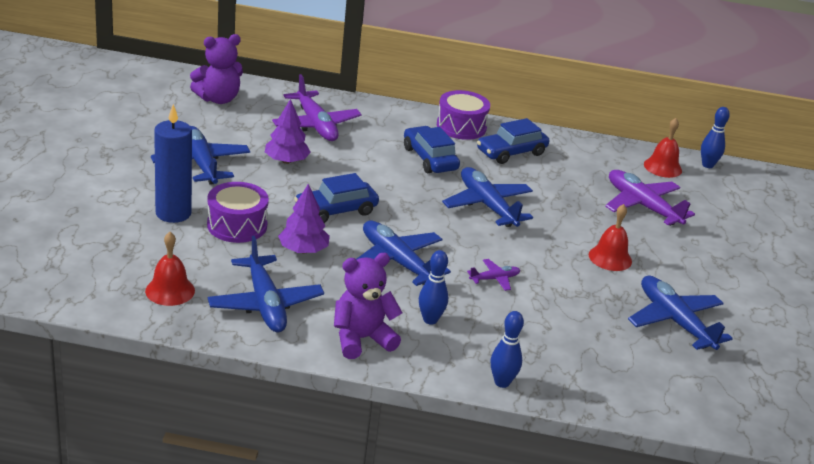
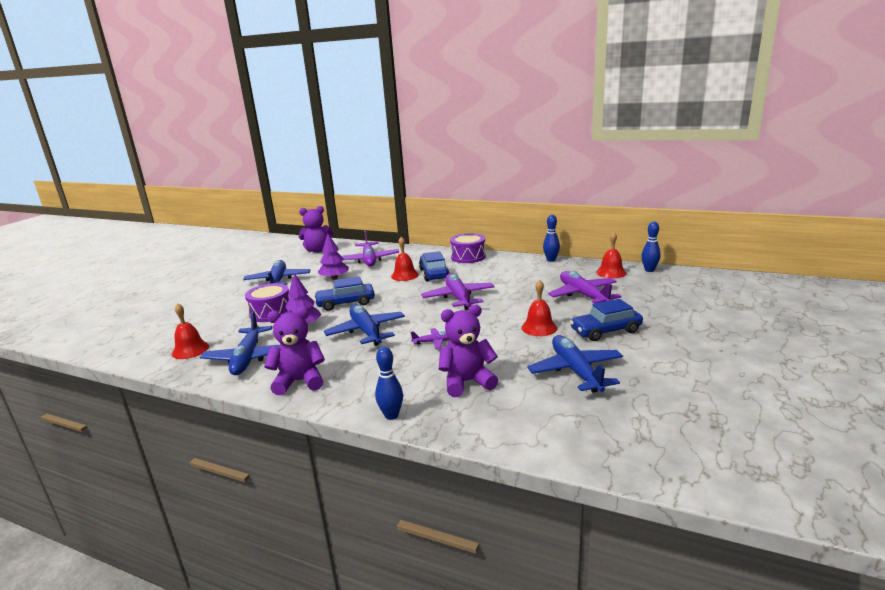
camera: 20 degrees right, 10 degrees down
(173, 213) = (235, 307): blue candle -> none
(389, 160) = (405, 275): none -> red bell
(430, 320) = (363, 369): blue bowling pin -> blue bowling pin (551, 260)
(487, 205) = (458, 298): blue plane -> purple plane
(511, 152) = (496, 268): blue car -> blue car (605, 331)
(563, 337) = (467, 382): none -> purple teddy bear

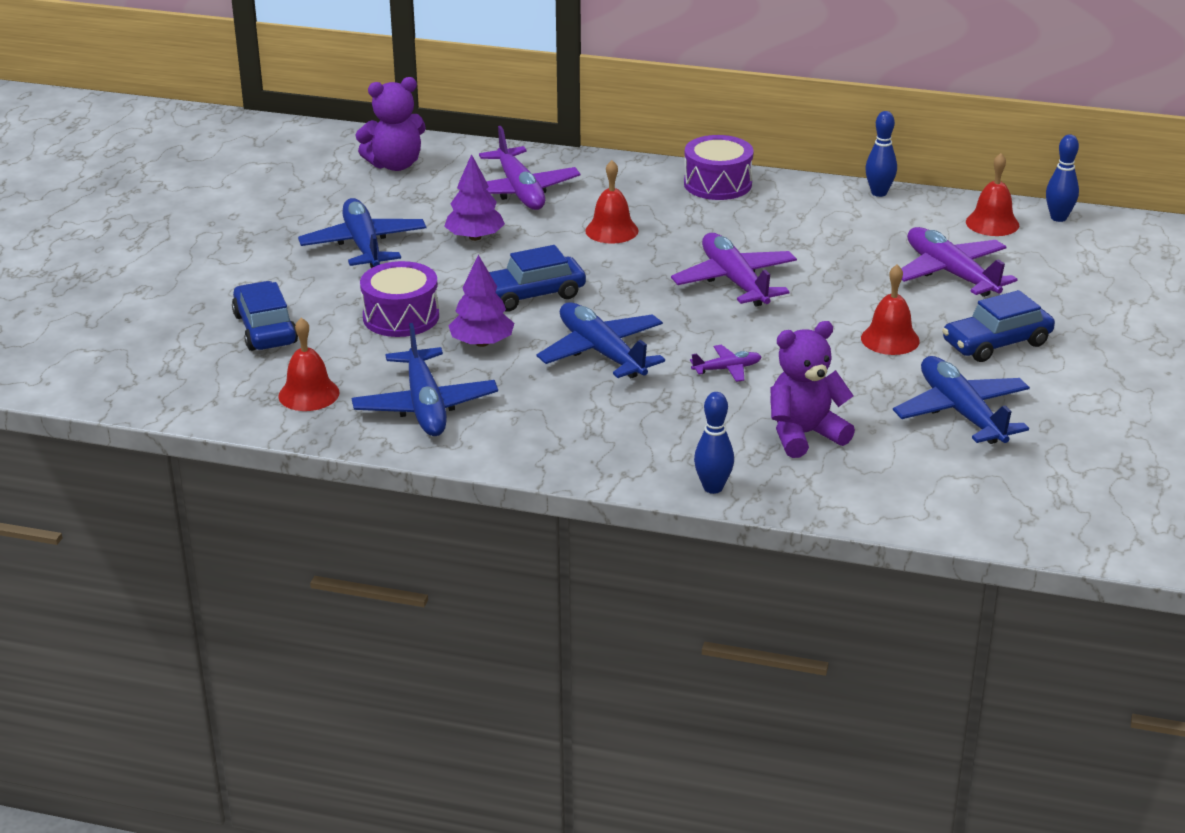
camera: 10 degrees left, 10 degrees up
(299, 381) = (541, 442): purple teddy bear -> none
(434, 274) = (667, 226): blue car -> blue car (265, 329)

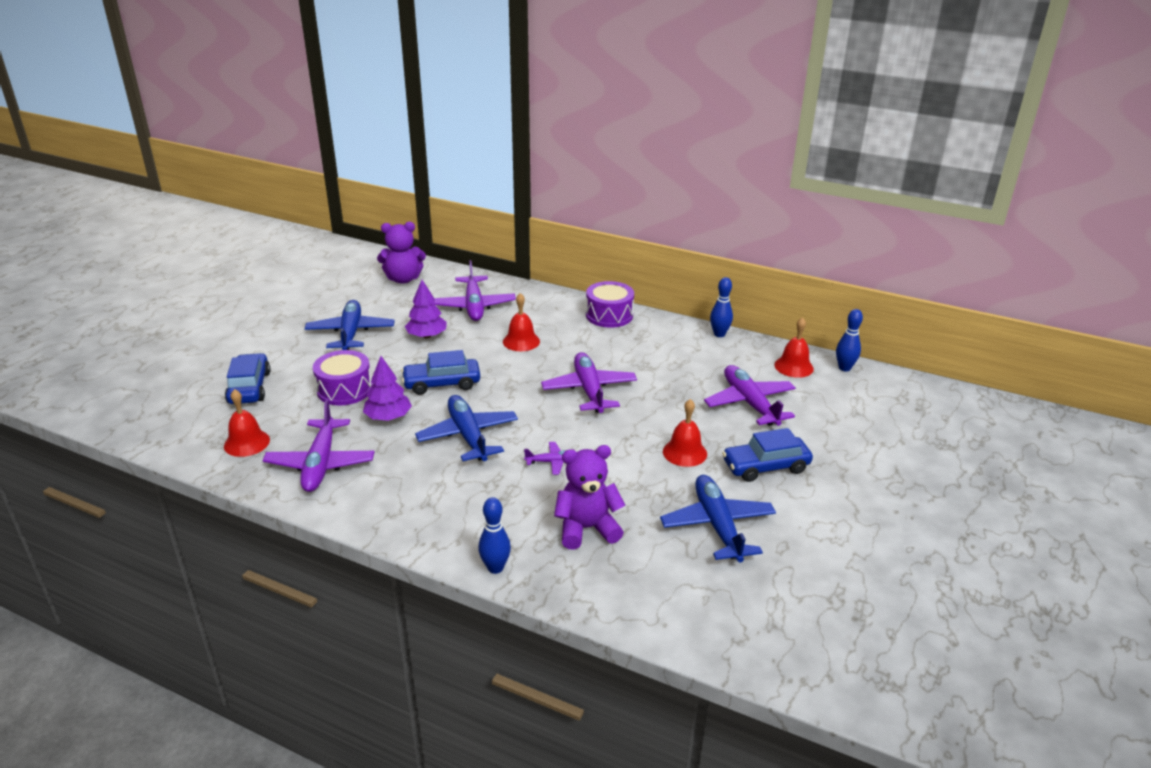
camera: 10 degrees right, 0 degrees up
(425, 406) = (321, 464): blue plane -> purple plane

